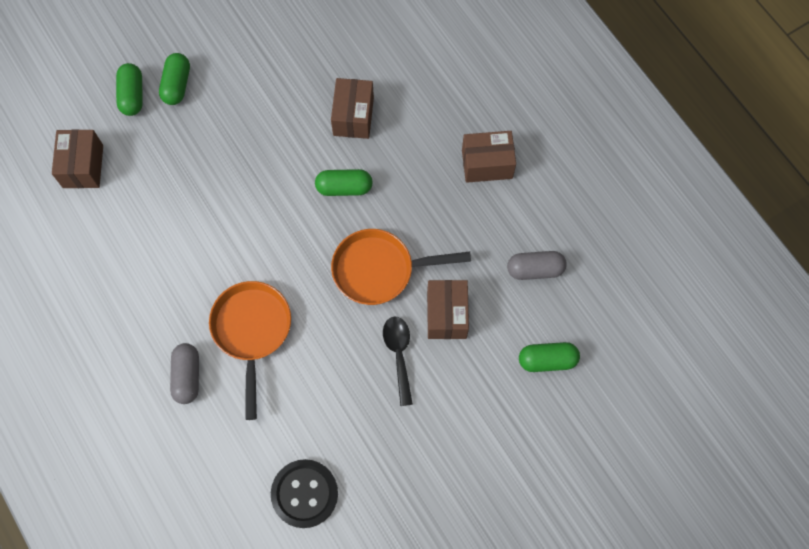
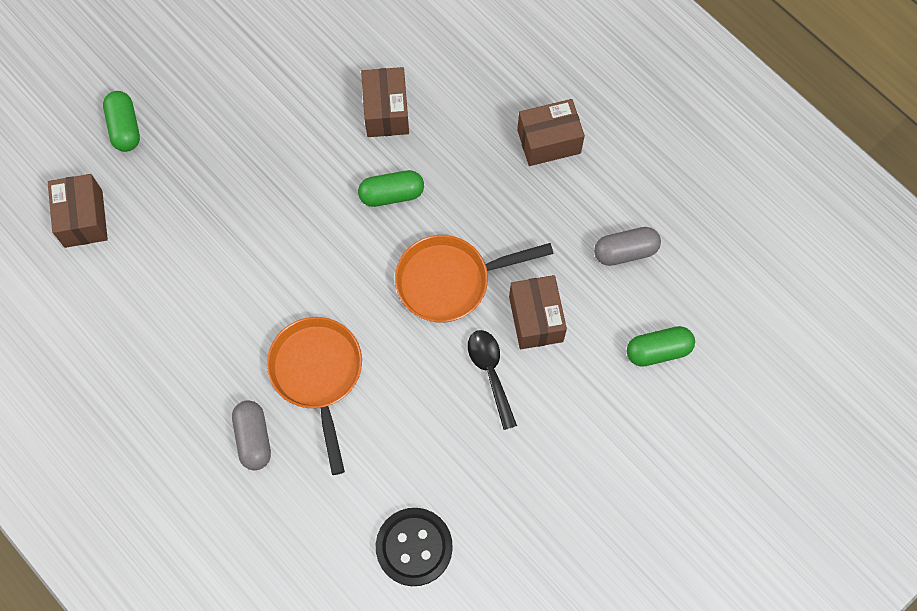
camera: 10 degrees left, 0 degrees up
(177, 85) = (174, 107): green capsule -> none

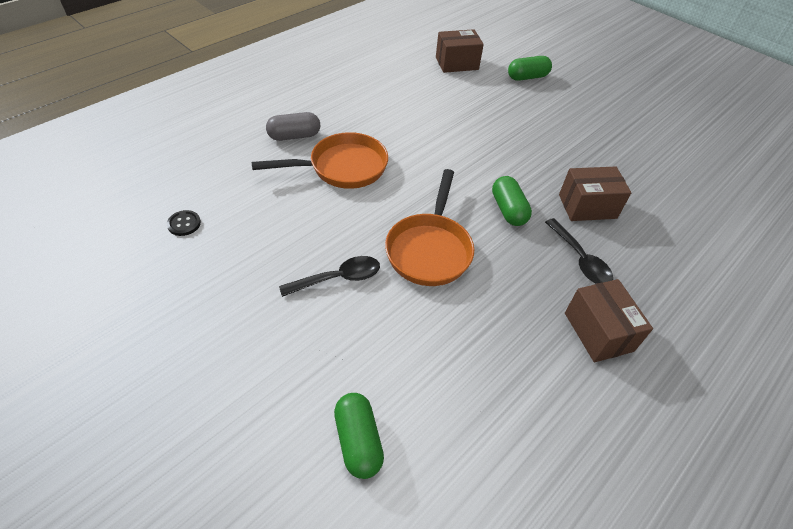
camera: 85 degrees right, 20 degrees down
(414, 547) = (184, 224): black button -> black button, size x0.48
(450, 281) = (430, 249): orange pan -> orange pan turned 150 degrees counterclockwise
(462, 137) = (580, 259): none -> black spoon
(536, 319) = (395, 316): brown box -> none
(625, 251) = (481, 407): grey capsule -> none

